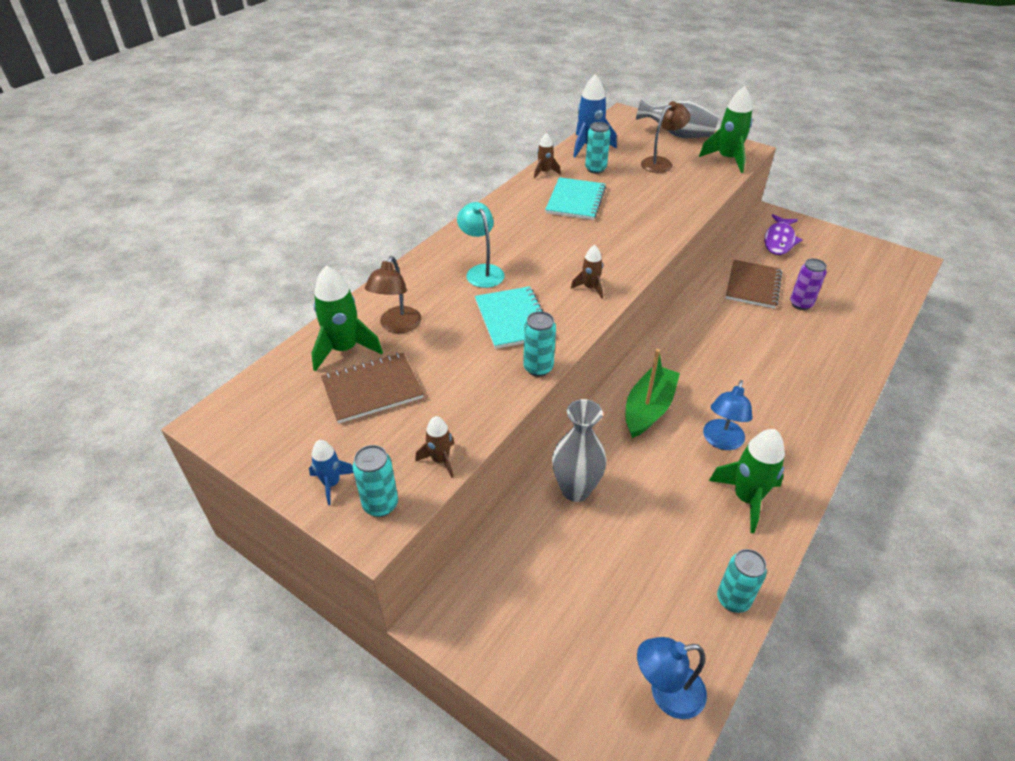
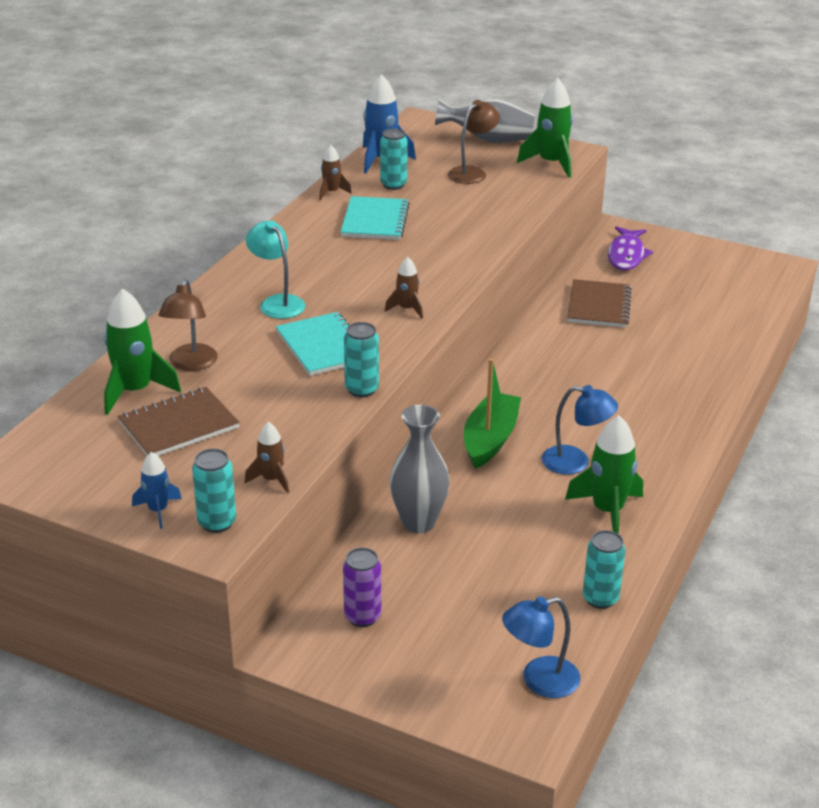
camera: 10 degrees left, 10 degrees down
(721, 441) = (575, 462): blue lamp -> blue lamp turned 90 degrees counterclockwise
(801, 304) = (655, 320): purple can -> purple can (362, 617)

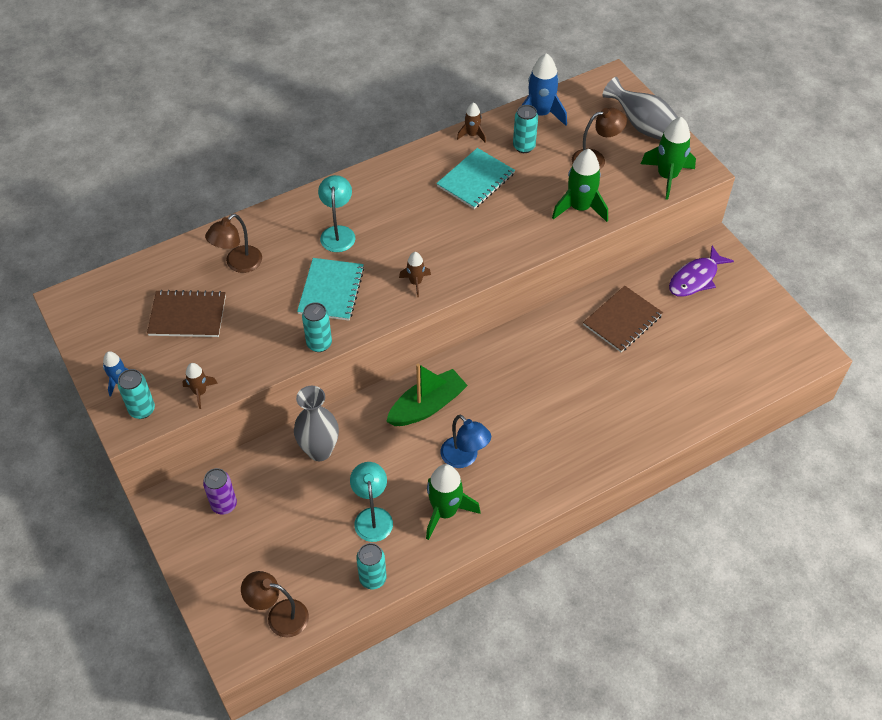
camera: 35 degrees right, 20 degrees up
(135, 391) = (187, 271): green rocket -> green rocket (579, 208)
(539, 549) = (372, 516): none -> turquoise lamp
(539, 681) = (279, 616): blue lamp -> brown lamp

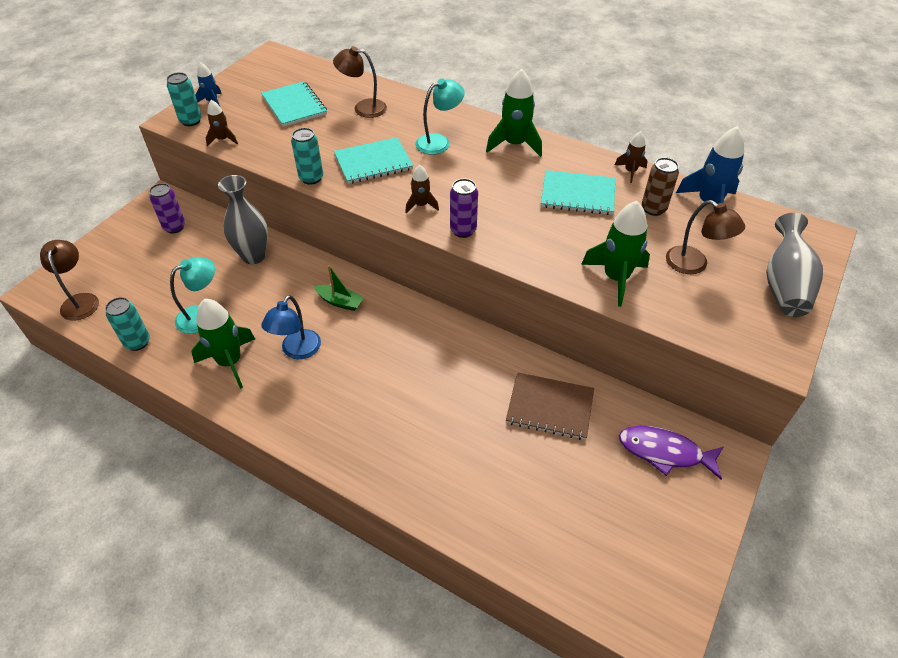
camera: 60 degrees right, 5 degrees down
(187, 315) = (294, 105): brown notebook -> turquoise notebook
(427, 406) = (340, 302): green boat -> green boat, size x0.59
(466, 270) = (463, 230): none -> purple can
(524, 147) = (653, 209): turquoise can -> brown can
(667, 176) = (735, 332): green rocket -> green rocket (514, 144)

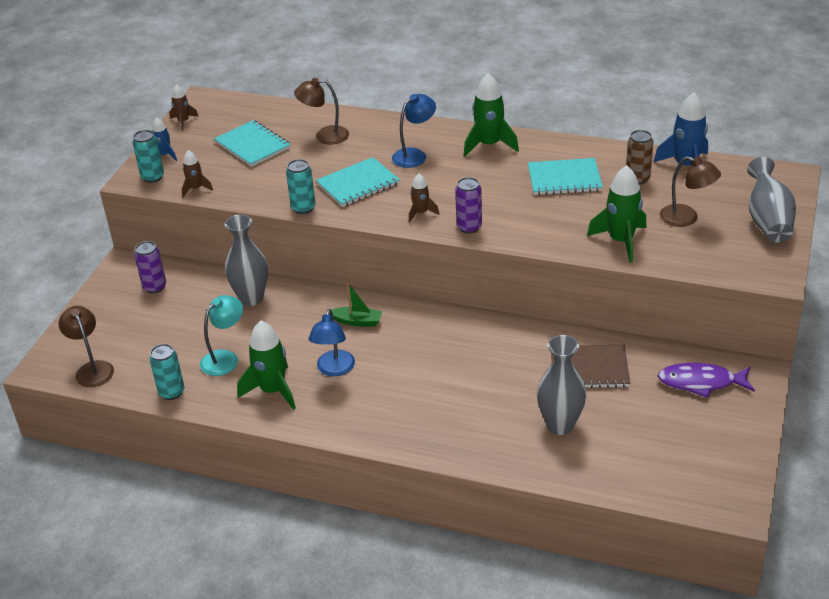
camera: 10 degrees left, 10 degrees down
(439, 142) = (414, 155): turquoise lamp -> blue lamp
(498, 471) = (560, 425): none -> grey vase
(630, 171) = (606, 150): brown rocket -> brown rocket (183, 121)

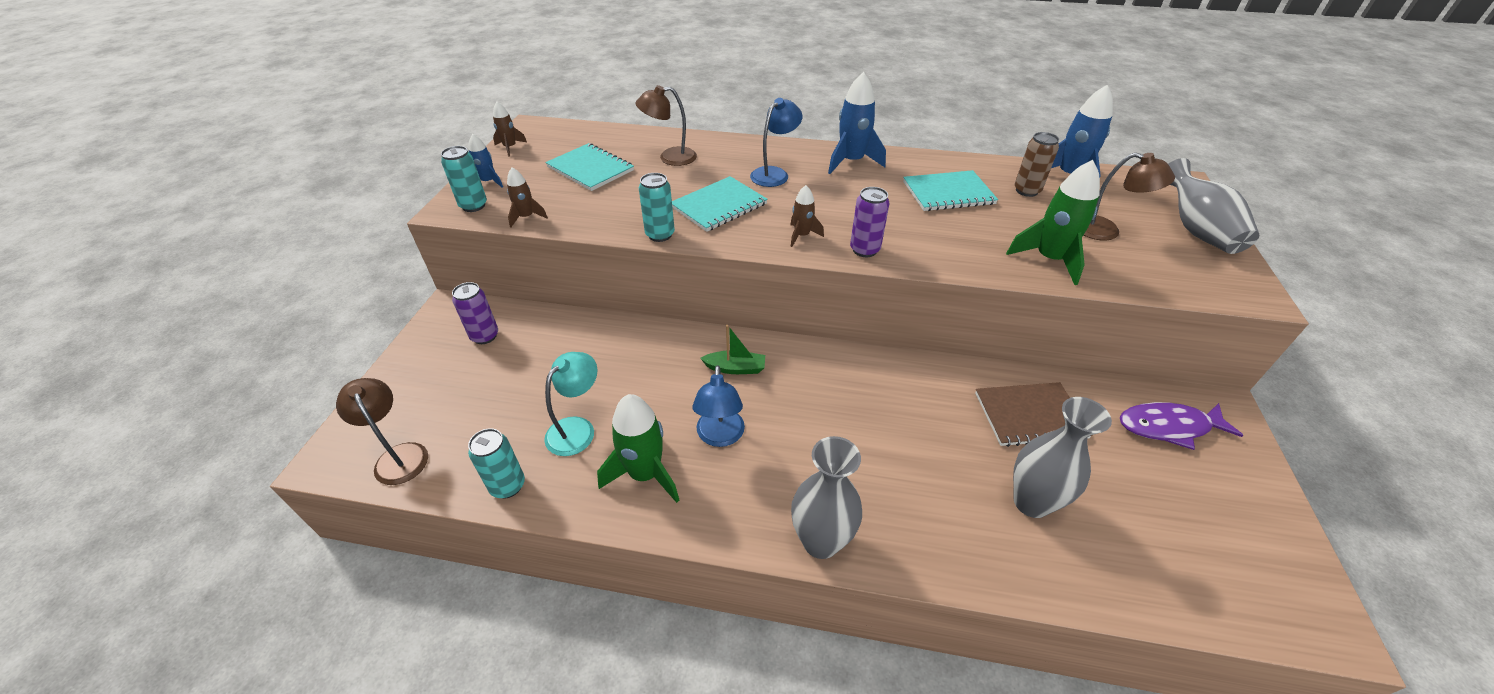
camera: 10 degrees left, 5 degrees up
(251, 298) = (603, 344): grey vase -> grey vase (821, 541)
(489, 145) = (851, 162): green rocket -> blue rocket

